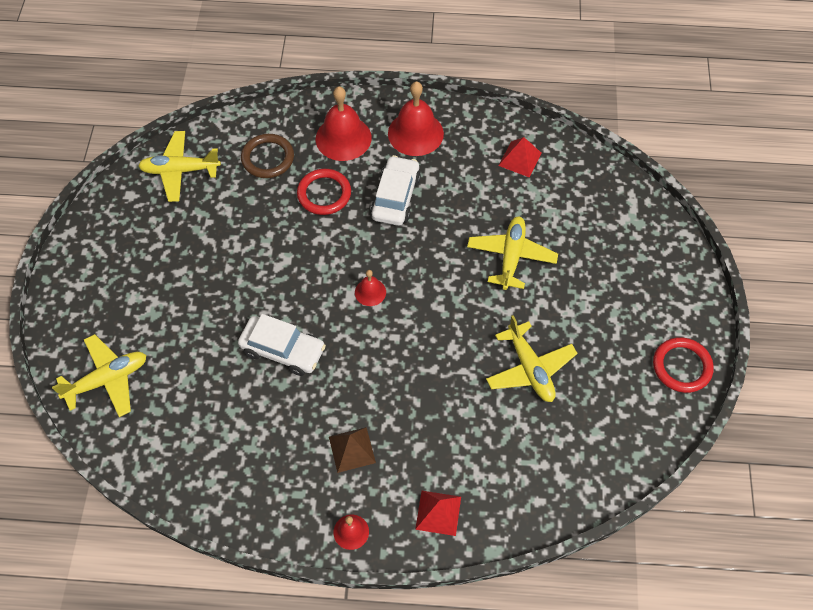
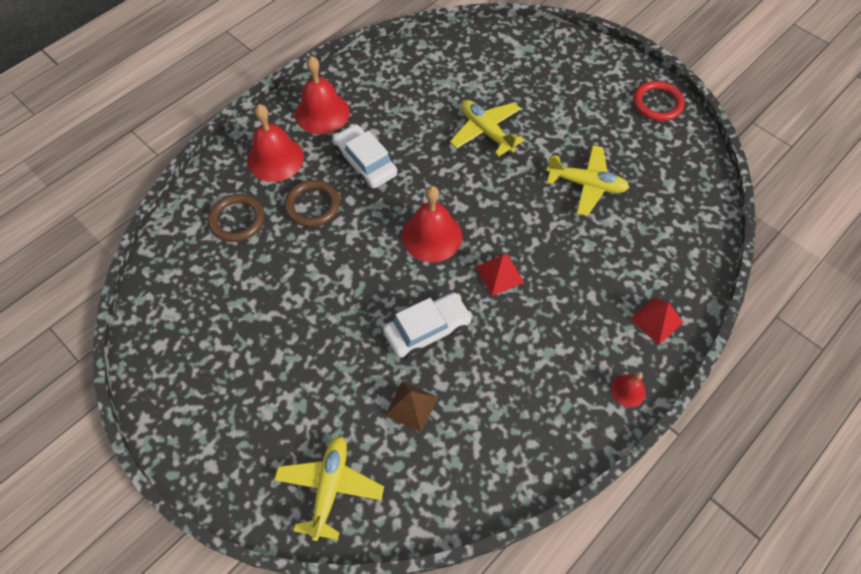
camera: 50 degrees left, 0 degrees up
(180, 171) = (178, 290): yellow plane -> none
(324, 194) = (312, 205): red ring -> brown ring
(352, 449) = (558, 342): brown pyramid -> brown pyramid (411, 406)
(370, 292) = (432, 236): red bell -> red bell, size x1.95
(520, 159) = (411, 71): red pyramid -> red pyramid (499, 274)

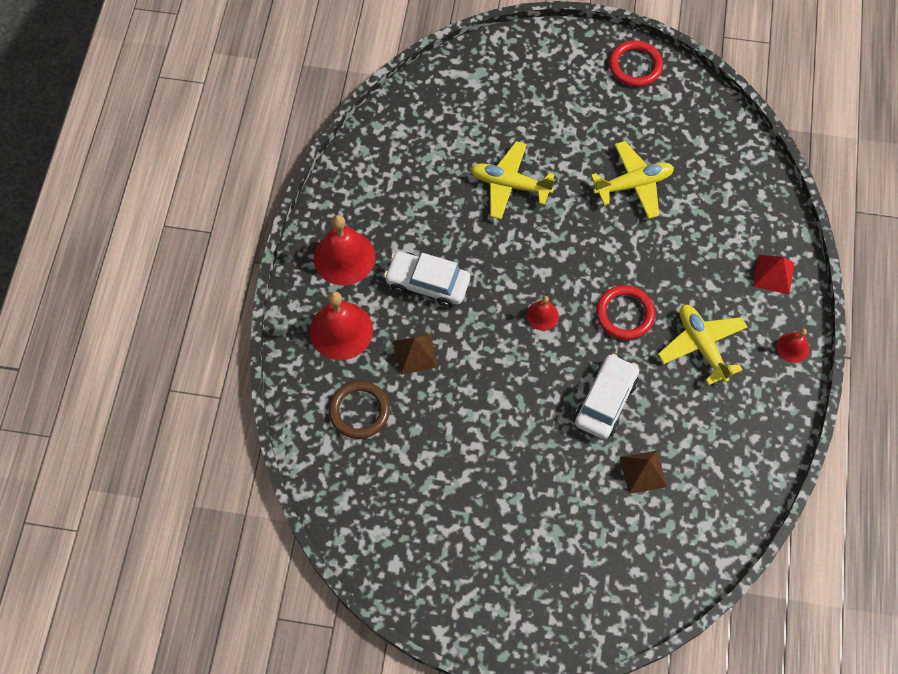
camera: 35 degrees left, 5 degrees up
(312, 205) = (415, 354): brown ring -> brown pyramid
(330, 488) = (633, 577): yellow plane -> yellow plane (702, 346)
(432, 236) = (542, 315): red bell -> red bell, size x0.51
(499, 274) = (624, 314): red pyramid -> red ring

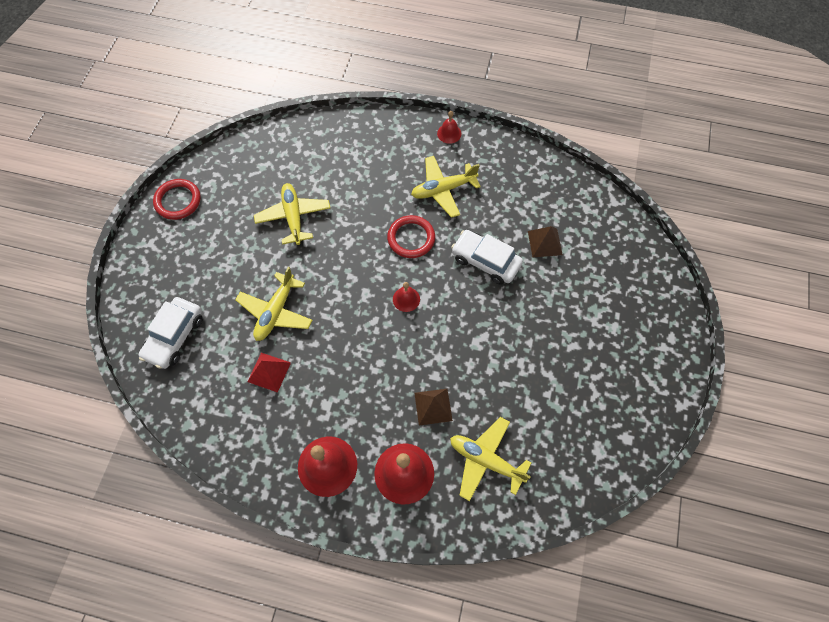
camera: 85 degrees left, 0 degrees up
(359, 411) = (486, 460): brown ring -> yellow plane
(427, 283) = (364, 390): white car -> white car (174, 336)
(773, 274) = (388, 135): red pyramid -> red pyramid (269, 372)

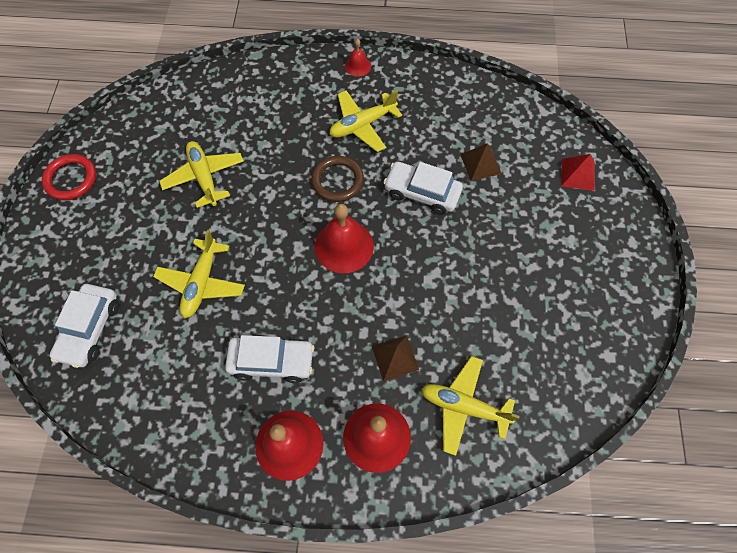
camera: 10 degrees left, 0 degrees up
(269, 372) = (205, 350): red pyramid -> red pyramid (578, 174)
(325, 391) = (272, 361): none -> white car
(406, 299) = (344, 246): red bell -> red bell, size x1.95
(411, 238) = (337, 181): red ring -> brown ring

